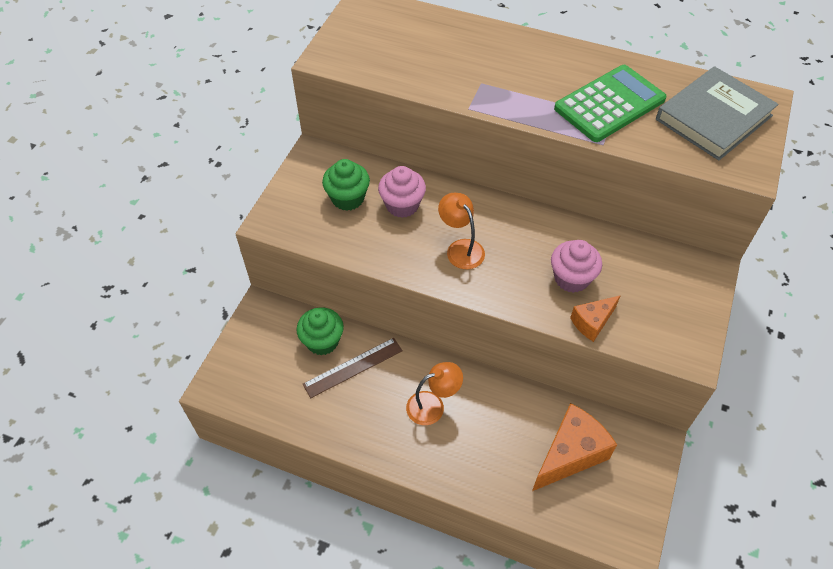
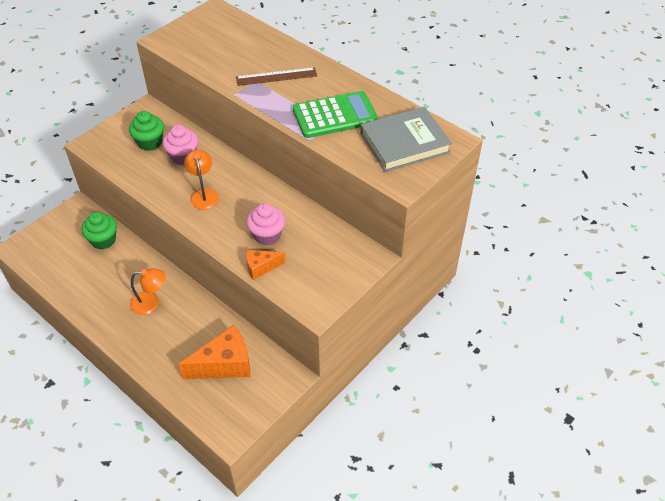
camera: 20 degrees right, 5 degrees down
(353, 367) = (113, 262): brown ruler -> brown ruler (276, 76)

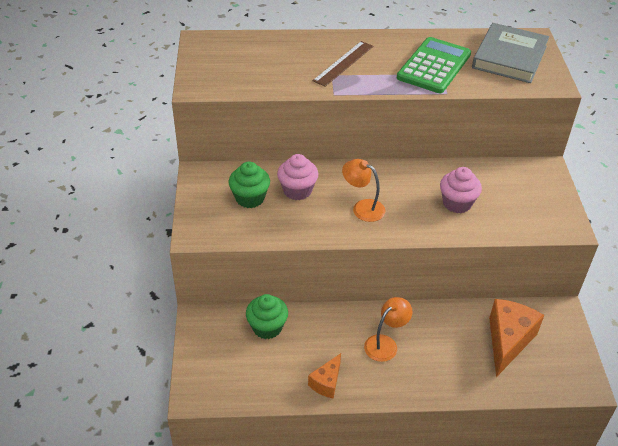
camera: 45 degrees left, 5 degrees down
(261, 267) = (490, 228): orange cheese -> orange cheese (326, 382)

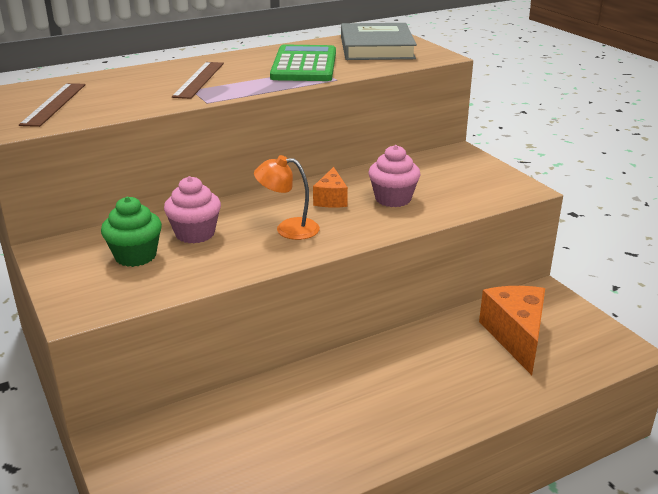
camera: 25 degrees left, 15 degrees down
(231, 65) = (54, 104): none -> brown ruler
(267, 327) = (218, 420): green cupcake -> none
(326, 382) = (338, 455): orange cheese -> orange cheese (331, 199)
(385, 343) = (382, 386): orange lamp -> none

